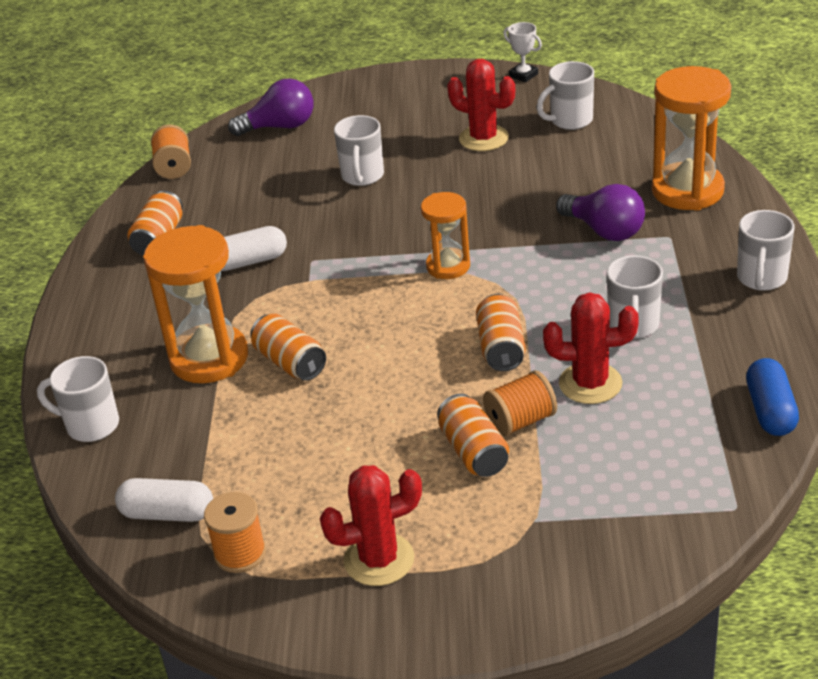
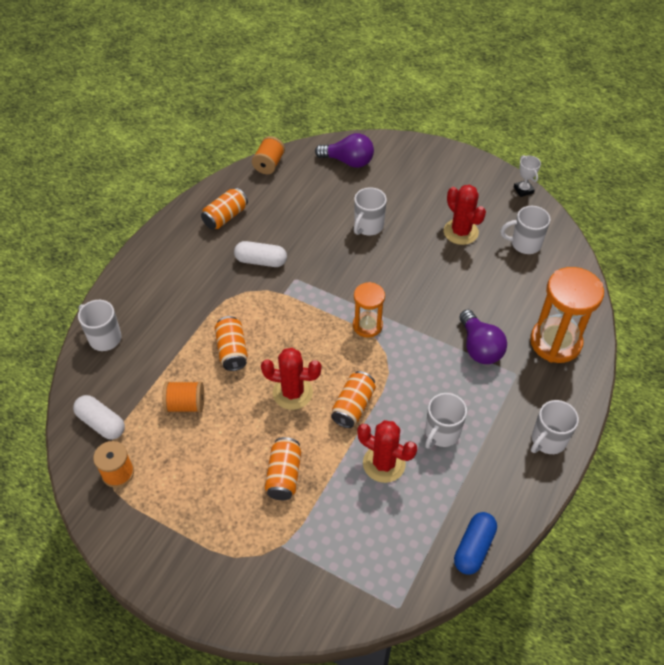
camera: 25 degrees right, 15 degrees up
(209, 358) = (193, 323): orange hourglass -> none
(379, 560) = (182, 521): red cactus -> red cactus (292, 393)
(520, 421) = (325, 468): orange spool -> orange spool (185, 404)

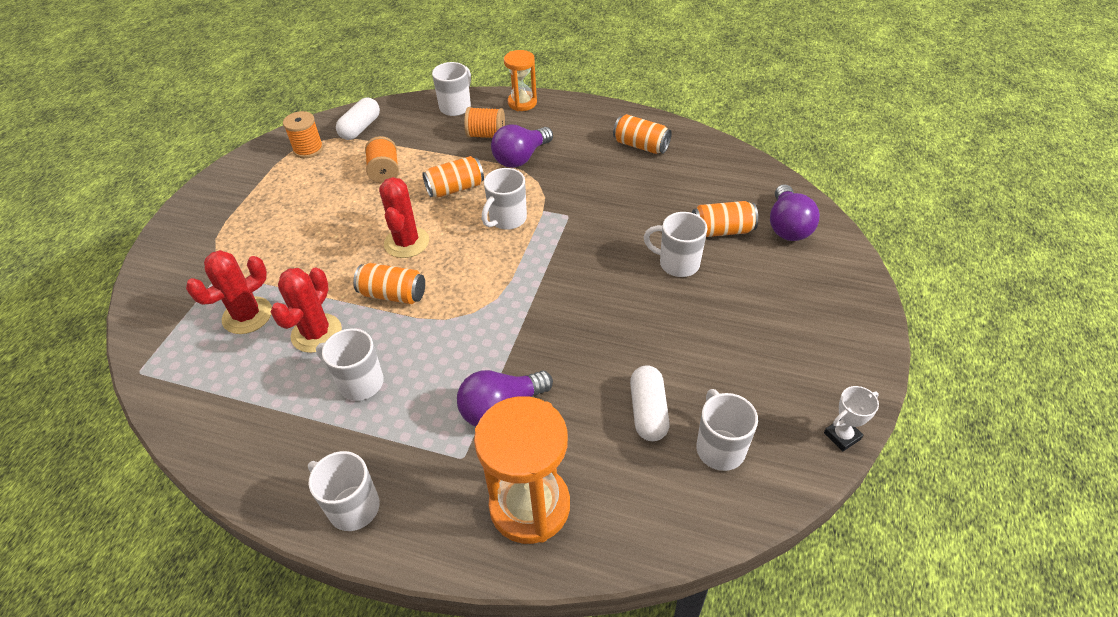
camera: 80 degrees right, 5 degrees down
(208, 298) = (521, 158): none -> purple light bulb
(261, 261) = (585, 184): white capsule -> white capsule (648, 411)
(269, 164) = (742, 161): orange spool -> orange spool (486, 135)
(284, 475) = (303, 255): orange can -> orange can (721, 230)
(286, 319) = (507, 219): none -> white mug
(367, 325) = (513, 288): orange hourglass -> orange hourglass (522, 103)
(460, 232) = (710, 363): red cactus -> red cactus (247, 315)
(474, 548) = (199, 434): blue capsule -> none

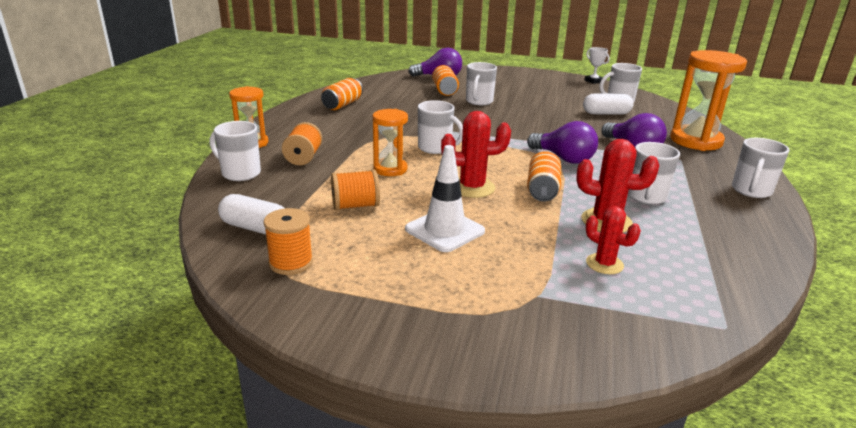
camera: 95 degrees left, 20 degrees down
(247, 315) = (604, 264): red cactus -> red cactus, size x0.66
(330, 222) = (444, 230): none -> white traffic cone
(455, 188) = (390, 169): orange can -> orange hourglass
(521, 158) = (347, 143): purple light bulb -> purple light bulb (563, 158)

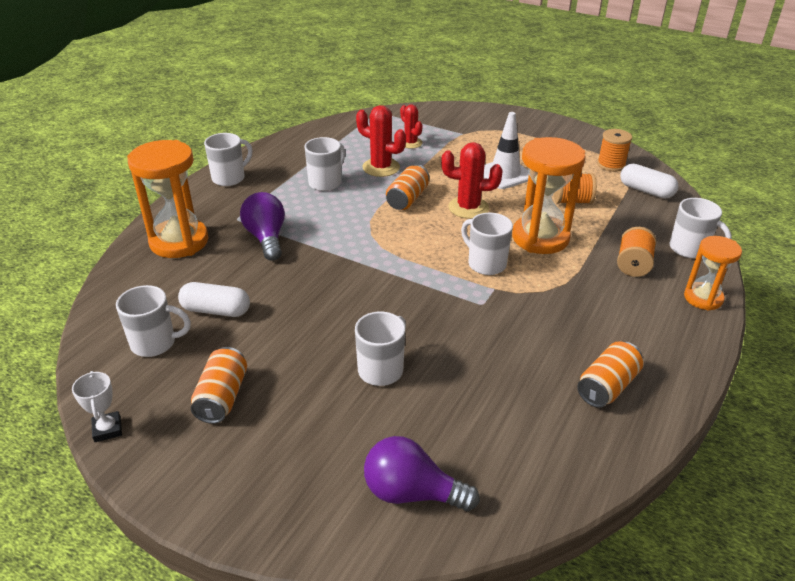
camera: 165 degrees left, 10 degrees up
(390, 169) = (540, 238): orange hourglass -> orange hourglass, size x1.69
(444, 90) = (423, 422): orange can -> orange can (222, 397)
(563, 158) = (356, 232): purple light bulb -> none

